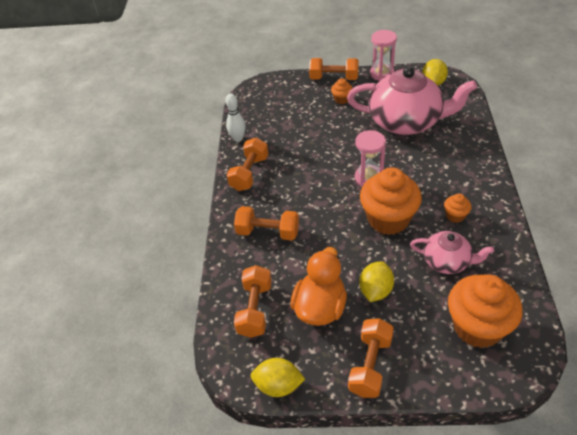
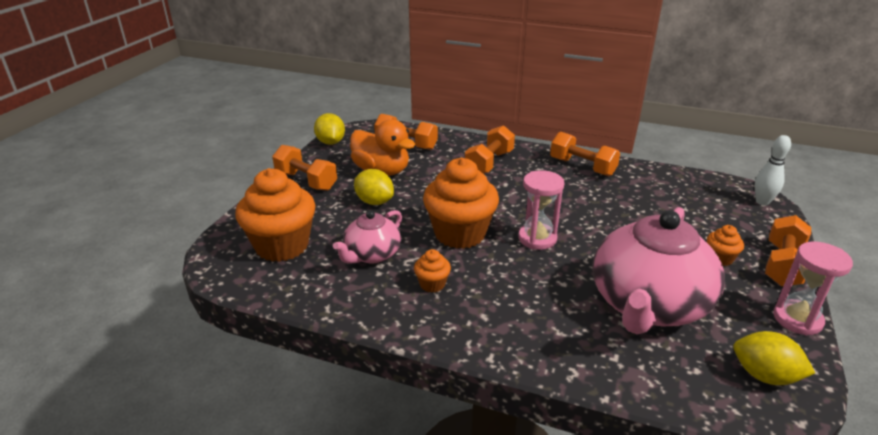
camera: 105 degrees right, 15 degrees down
(238, 138) = (647, 169): white bowling pin -> white bowling pin (762, 202)
(278, 385) = (330, 142): yellow lemon -> yellow lemon turned 45 degrees counterclockwise

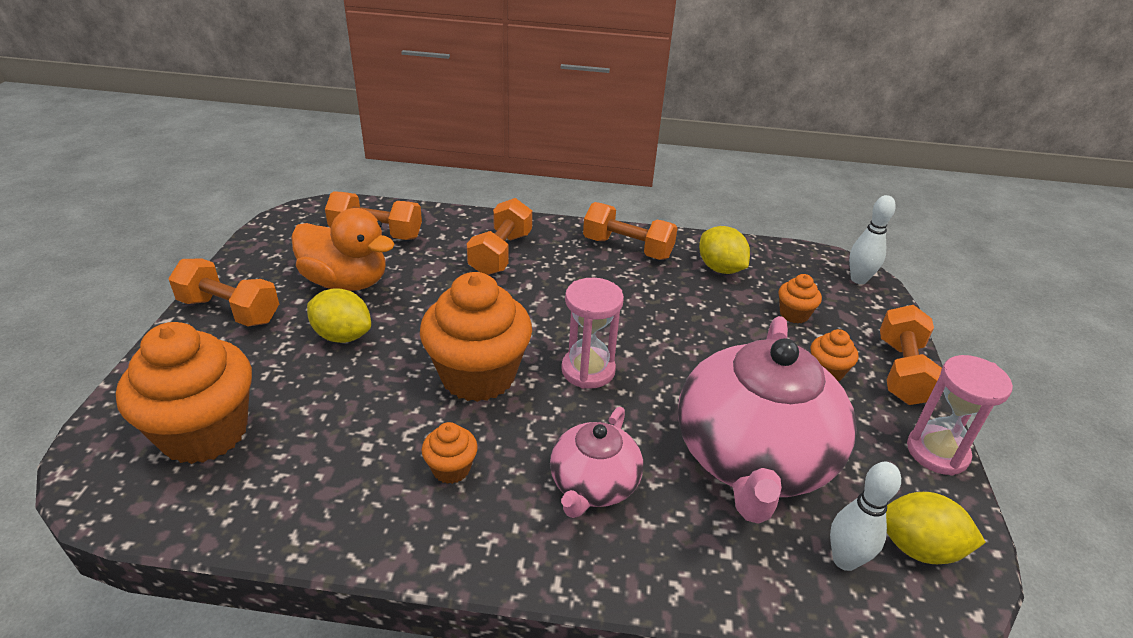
camera: 15 degrees left, 5 degrees up
(330, 142) = (260, 239): yellow lemon -> yellow lemon (720, 269)
(372, 254) = (351, 429): pink teapot -> pink teapot (593, 484)
(702, 220) = (794, 314): none -> orange cupcake
(703, 374) = (844, 560): none -> white bowling pin

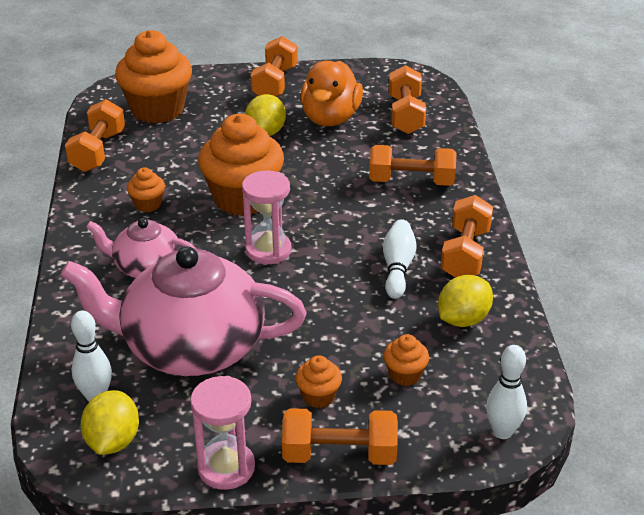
camera: 80 degrees right, 0 degrees up
(276, 517) = (98, 151): none -> orange dumbbell
(639, 289) = (397, 267): none -> white bowling pin

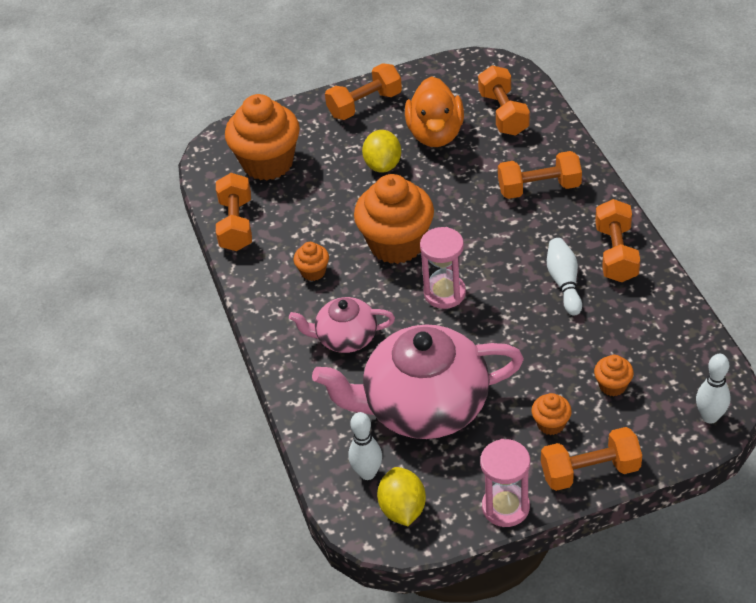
camera: 10 degrees left, 10 degrees up
(275, 83) = (365, 104): orange dumbbell -> orange dumbbell turned 60 degrees clockwise
(463, 319) = (639, 320): yellow lemon -> none

